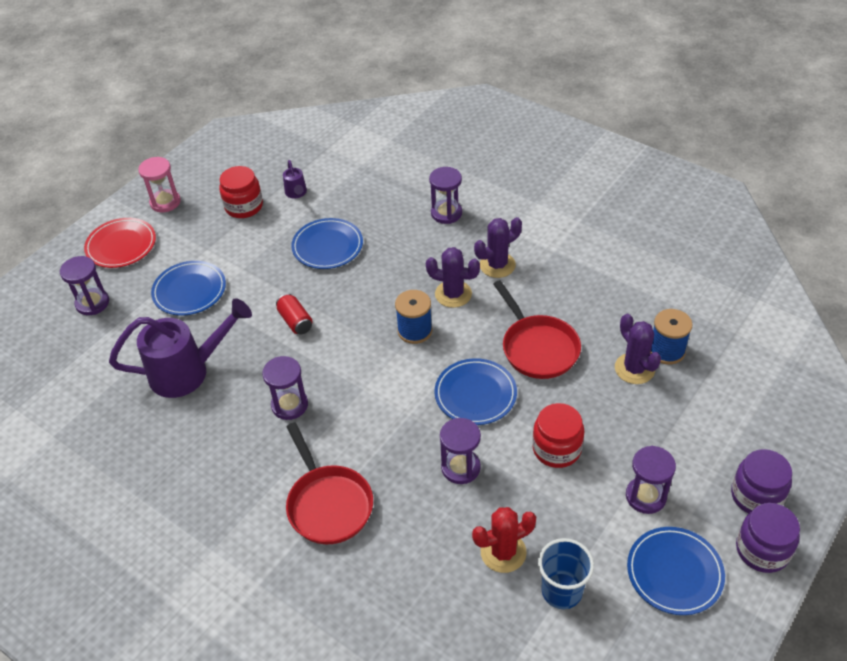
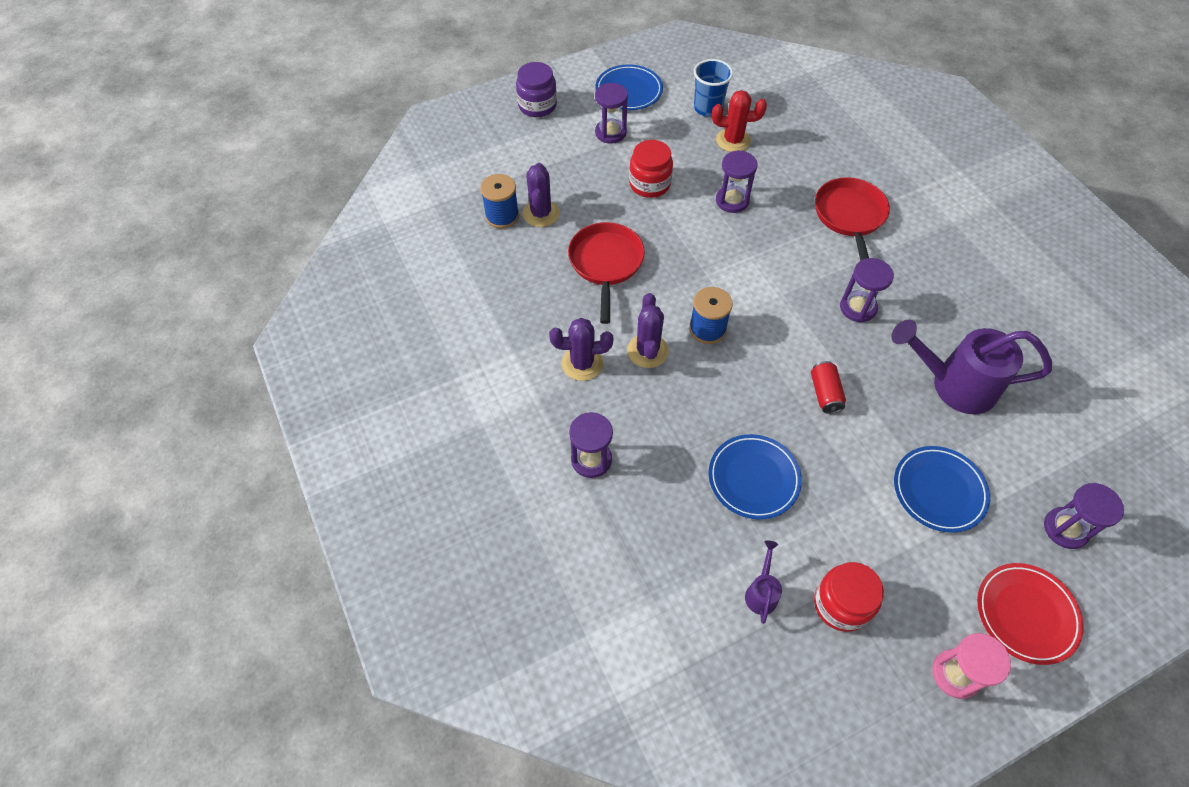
camera: 155 degrees left, 10 degrees up
(453, 294) = (647, 351): purple cactus -> purple cactus turned 45 degrees clockwise
(475, 394) = (686, 248): blue plate -> none
(762, 550) = (564, 81): purple jar -> none

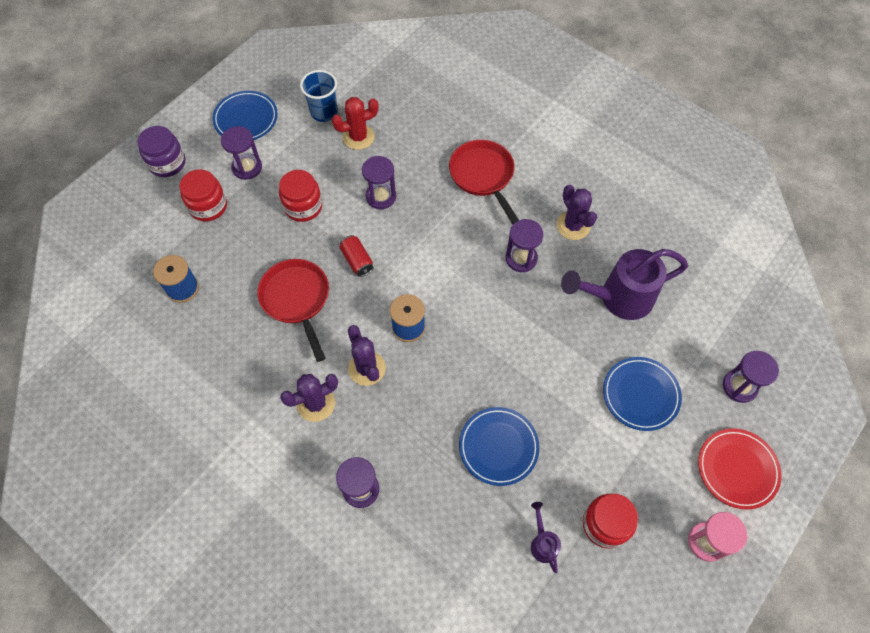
camera: 25 degrees left, 5 degrees up
(541, 213) = (217, 272): purple cactus -> purple cactus (573, 226)
(558, 154) = (208, 206): none -> red jar
(825, 393) = (524, 347): red can -> red can (357, 261)

